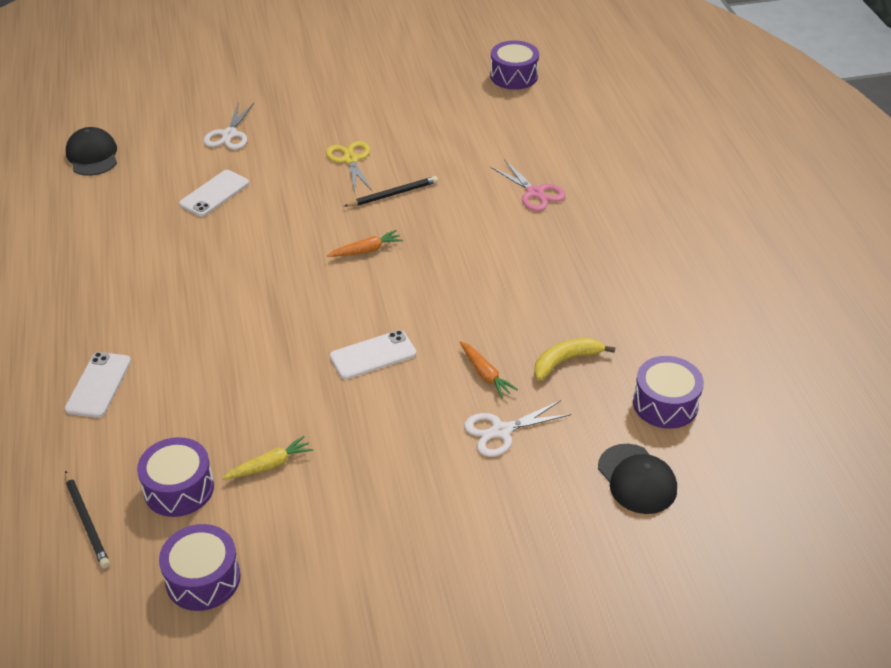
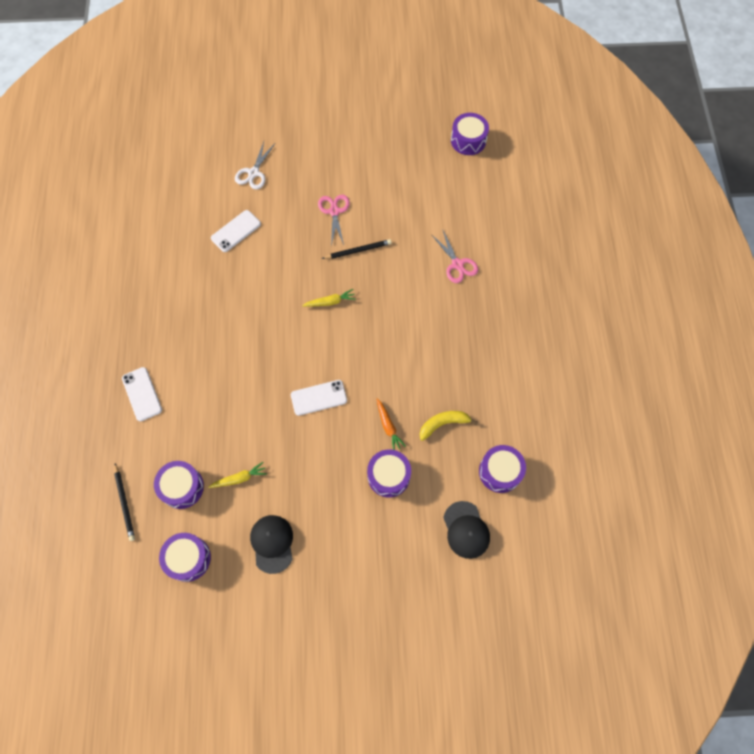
camera: 10 degrees right, 25 degrees up
(92, 155) = (157, 180): black cap -> black cap (272, 543)
(98, 385) = (142, 394): white phone -> white phone turned 45 degrees counterclockwise
(350, 160) = (334, 211): yellow scissors -> pink scissors
(366, 250) = (330, 302): orange carrot -> yellow carrot
(501, 431) = (388, 476): white scissors -> purple drum

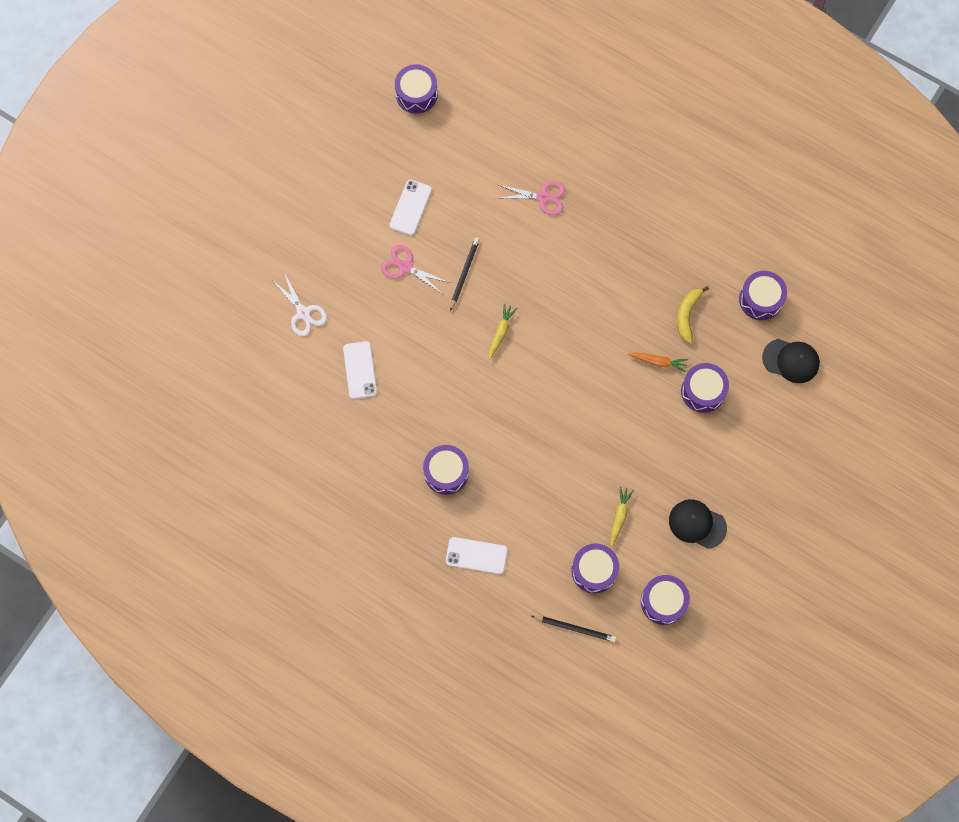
camera: 55 degrees left, 5 degrees up
(195, 333) = (446, 472): none -> purple drum
(318, 397) = (590, 403): white phone -> white phone (410, 207)

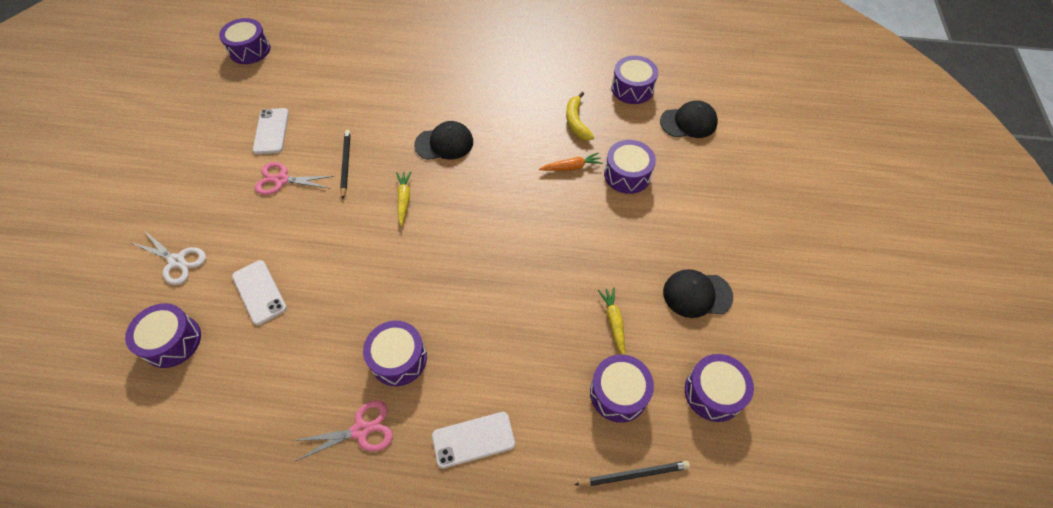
camera: 25 degrees left, 15 degrees down
(287, 384) = (172, 341): none -> purple drum
(543, 197) = (398, 83): pink scissors -> pink scissors (361, 430)
(558, 287) = (444, 143): none -> black cap

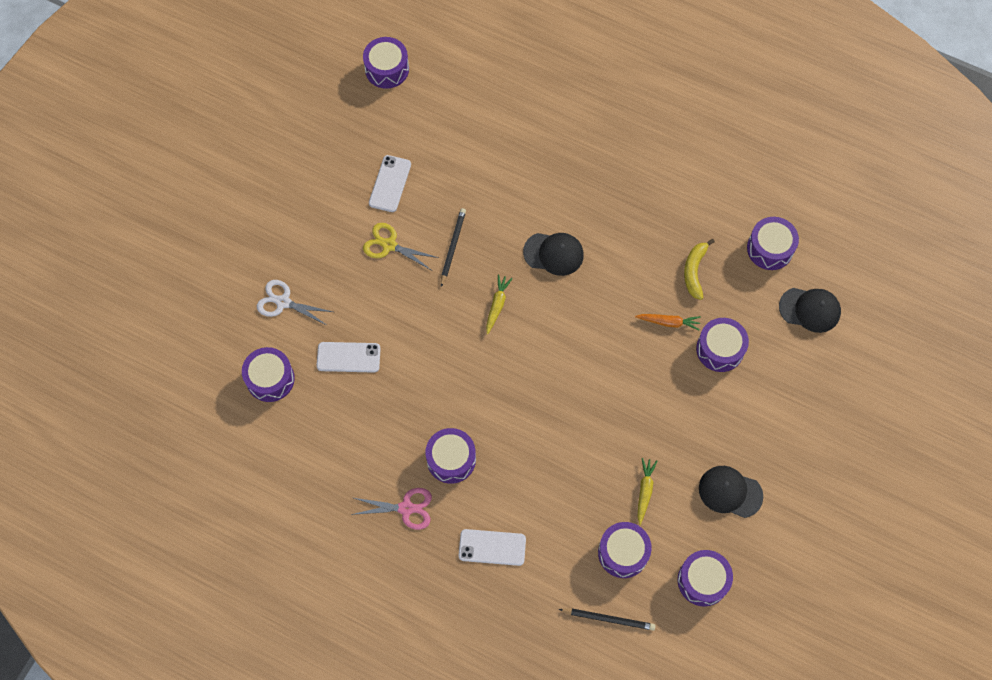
camera: 20 degrees right, 10 degrees up
(177, 261) = (283, 302): white scissors -> white scissors turned 150 degrees clockwise
(259, 292) = (348, 357): white phone -> white phone turned 75 degrees counterclockwise
(281, 180) = (389, 245): pink scissors -> yellow scissors

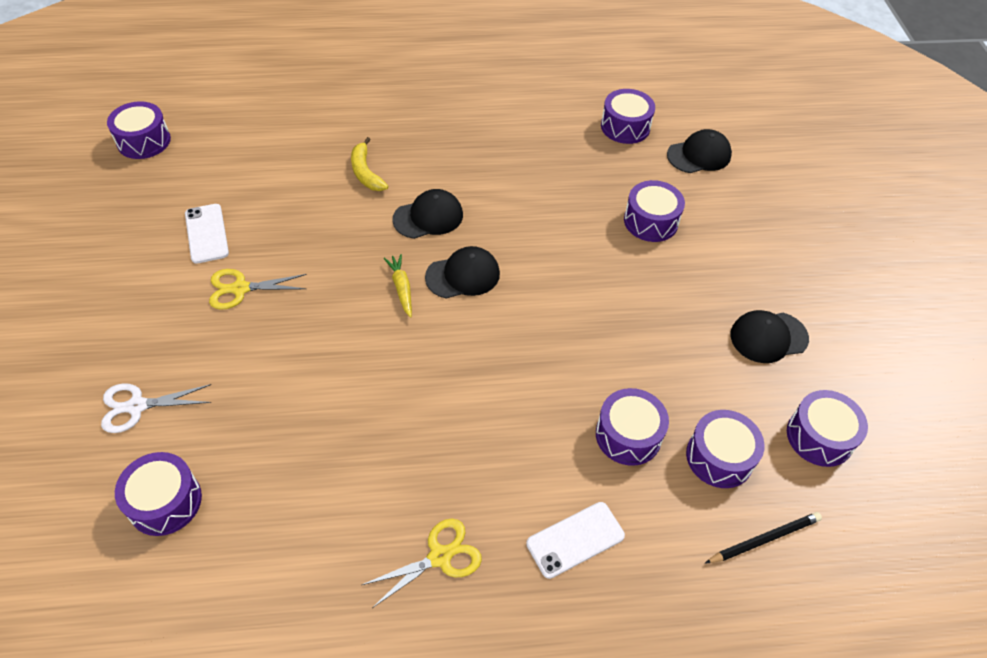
camera: 35 degrees left, 15 degrees down
(348, 357) = (258, 424): white phone -> none
(406, 508) = (440, 557): pink scissors -> yellow scissors
(451, 459) = (457, 468): purple drum -> purple drum (628, 435)
(452, 247) = (315, 258): black pencil -> none
(546, 318) = (463, 275): none -> black cap
(644, 491) = (689, 382): yellow carrot -> none
(669, 322) = (586, 222): orange carrot -> none
(694, 271) = (574, 171): yellow banana -> yellow banana (366, 172)

